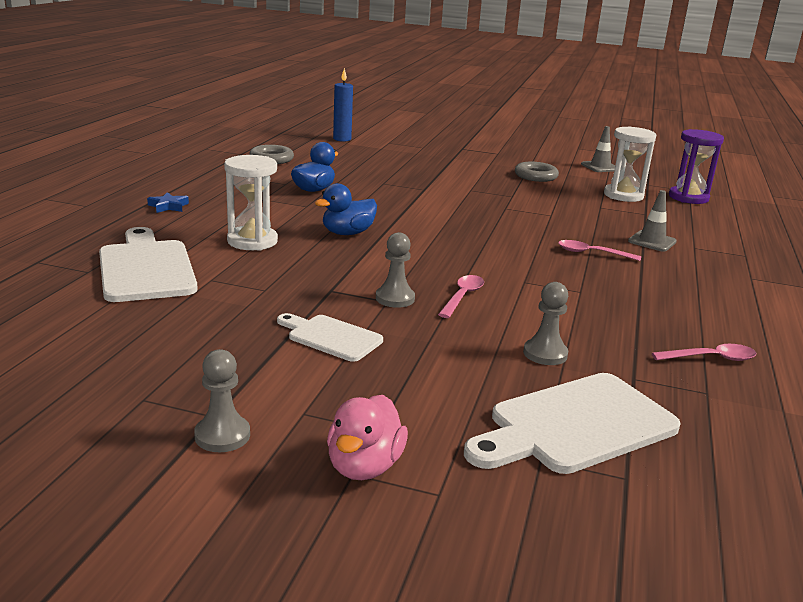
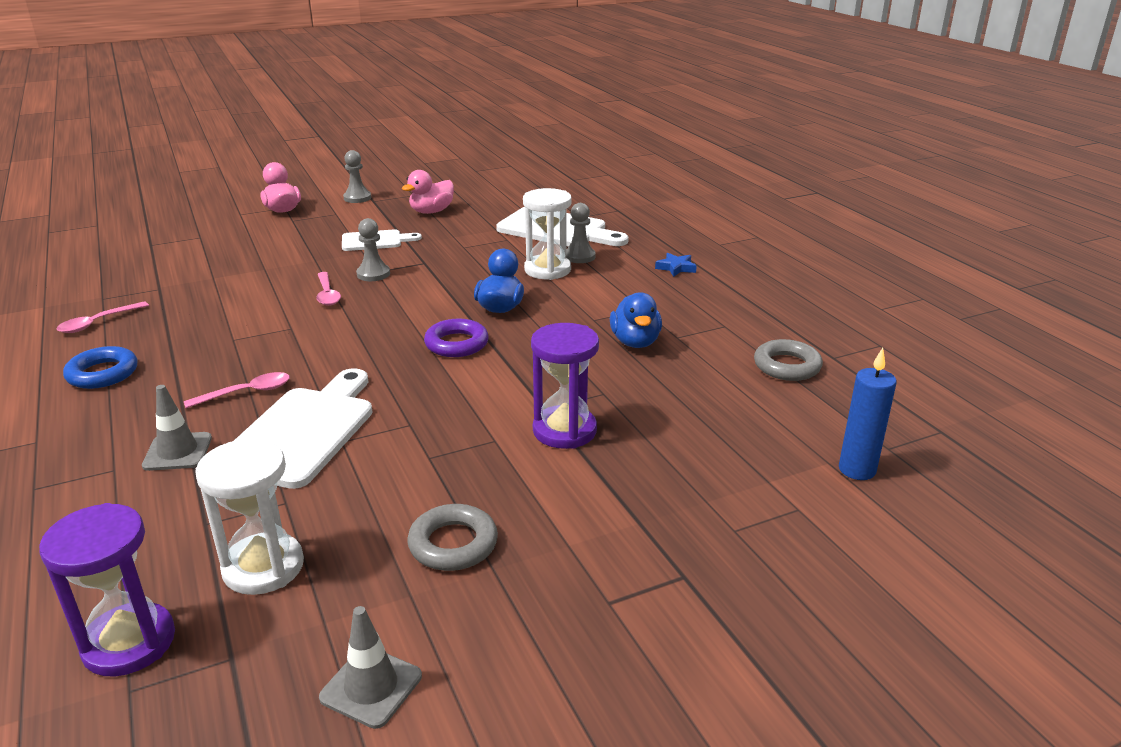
camera: 140 degrees right, 5 degrees up
(192, 352) = (431, 211): none -> pink duck
(418, 227) = (456, 344): none -> purple ring
(431, 181) = (564, 430): none -> purple hourglass
(545, 354) = (230, 280): grey pawn -> grey pawn (579, 256)
(575, 425) = (188, 254): white cutting board -> white cutting board (303, 432)
(703, 305) = (102, 373): none -> blue ring

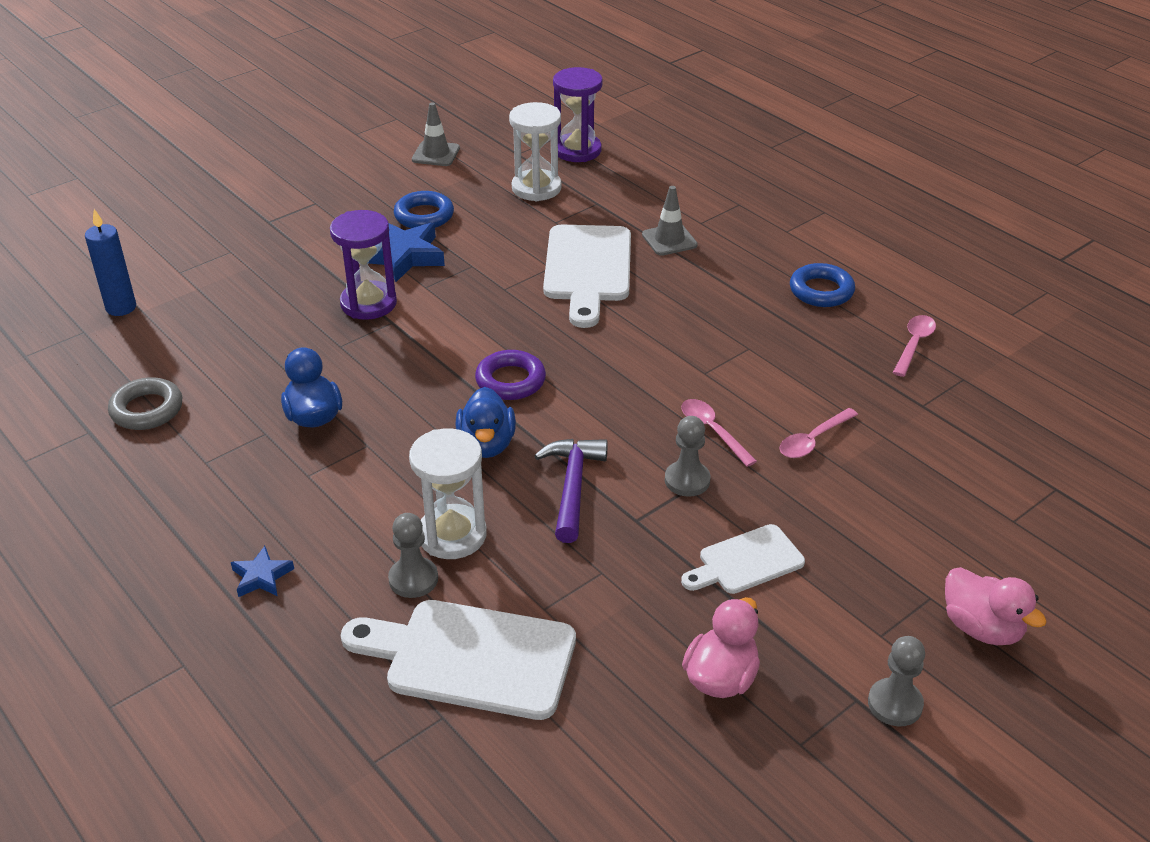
camera: 165 degrees right, 10 degrees up
(246, 392) = (670, 294): pink spoon -> pink spoon (813, 440)
(453, 280) = (572, 487): none -> purple hammer
(453, 544) = (424, 216): grey ring -> blue ring
(506, 483) = (403, 256): none -> blue star

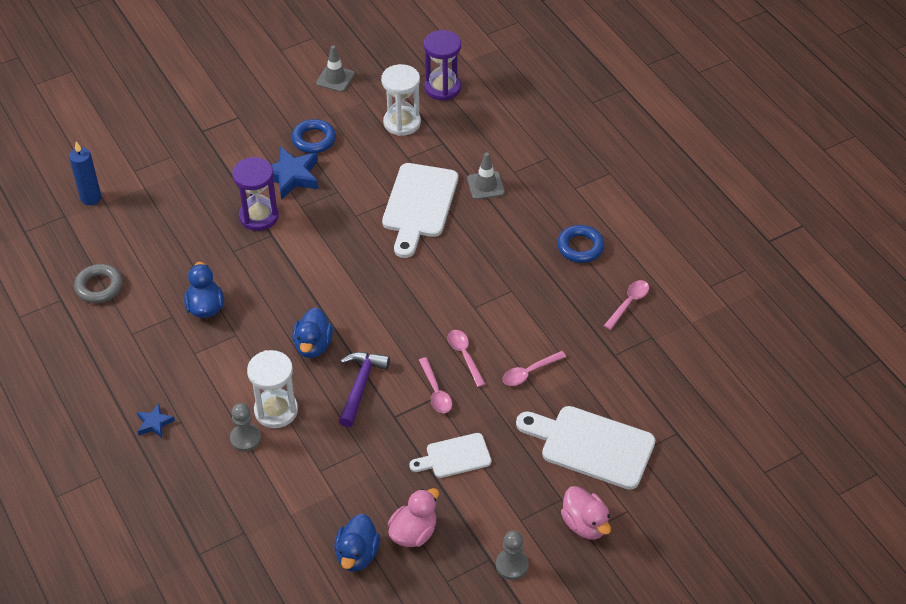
camera: 10 degrees right, 10 degrees up
(471, 657) = (269, 497): white cutting board -> white cutting board (591, 445)
(510, 381) = (341, 296): purple ring -> none
(640, 724) = (357, 554): none -> blue duck
(687, 480) = (436, 391): grey pawn -> pink spoon

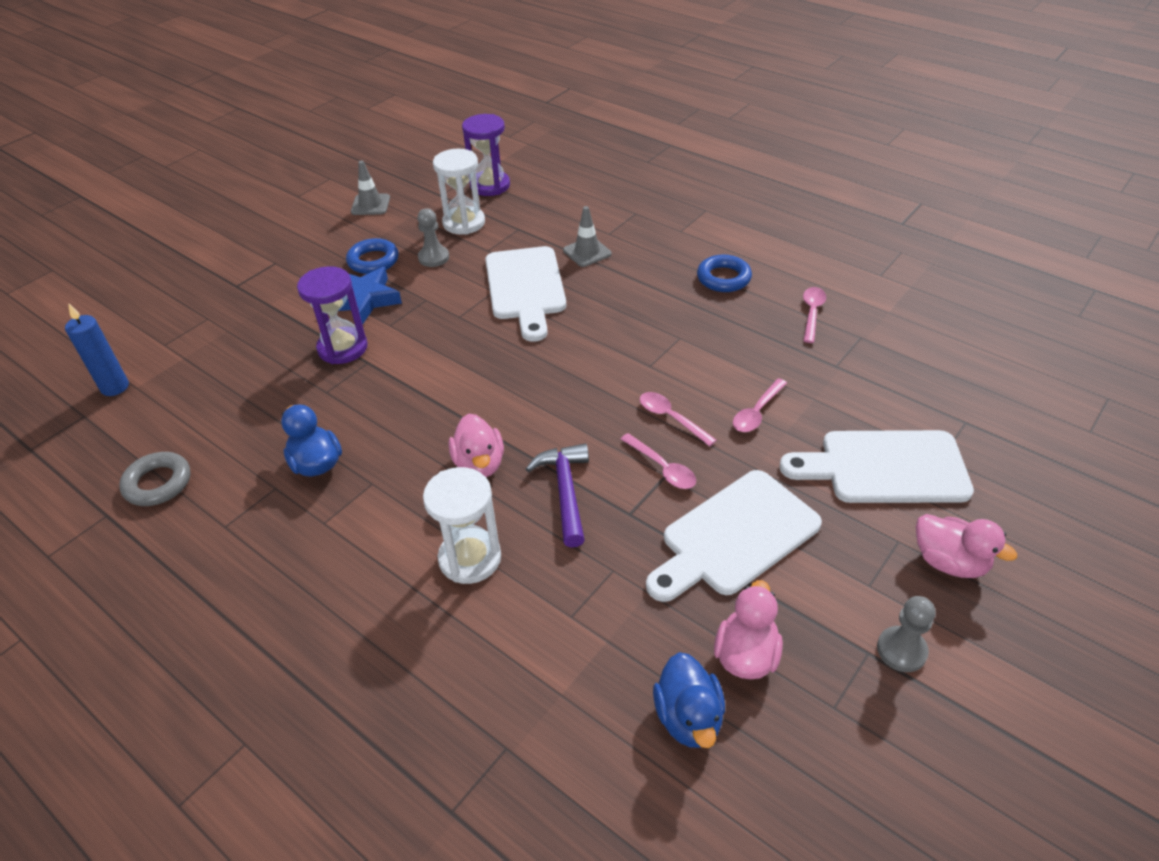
camera: 20 degrees left, 5 degrees down
(154, 423) = (301, 634): blue star -> none
(245, 438) = (445, 609): grey pawn -> grey pawn (433, 257)
(313, 345) = (479, 464): blue duck -> pink duck
(454, 456) = (734, 536): white cutting board -> white cutting board, size x1.73

